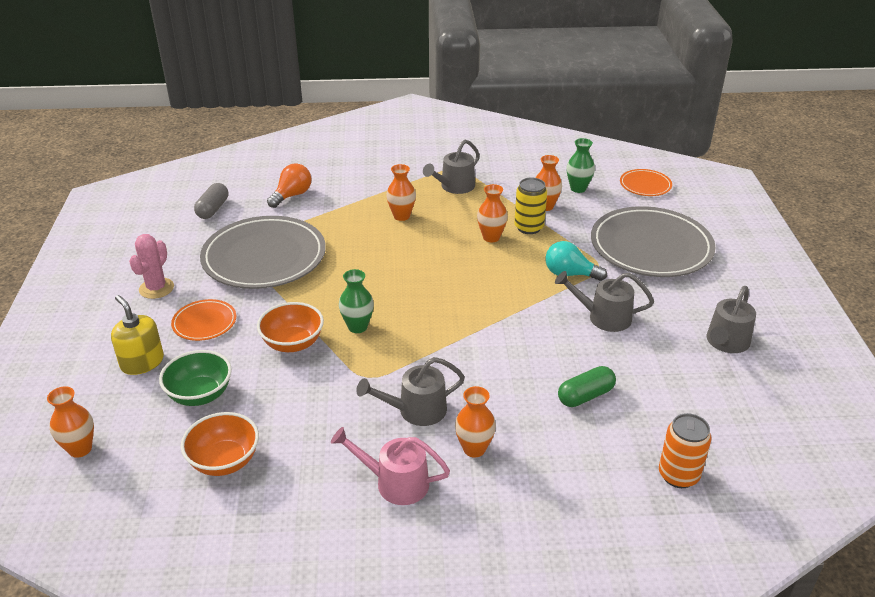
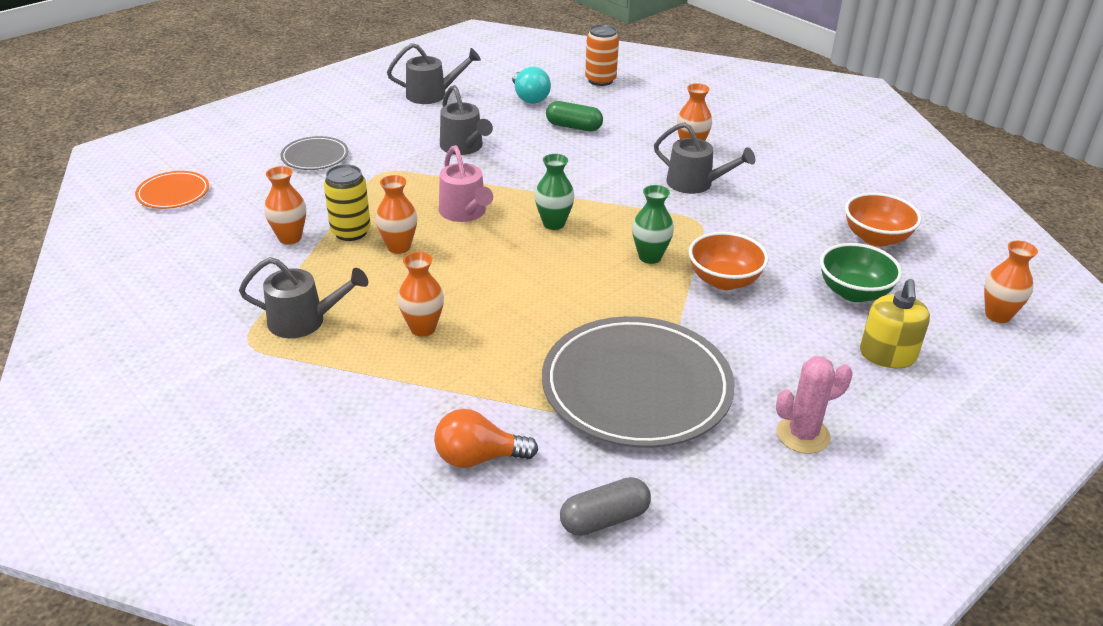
camera: 130 degrees left, 0 degrees up
(204, 322) = (786, 354): orange plate -> none
(395, 483) = (767, 163): pink watering can -> pink watering can (465, 213)
(570, 274) = (416, 181): turquoise light bulb -> turquoise light bulb (529, 98)
(578, 188) = (222, 231): green vase -> green vase (553, 224)
(651, 247) = (315, 156): grey plate -> grey plate, size x0.47

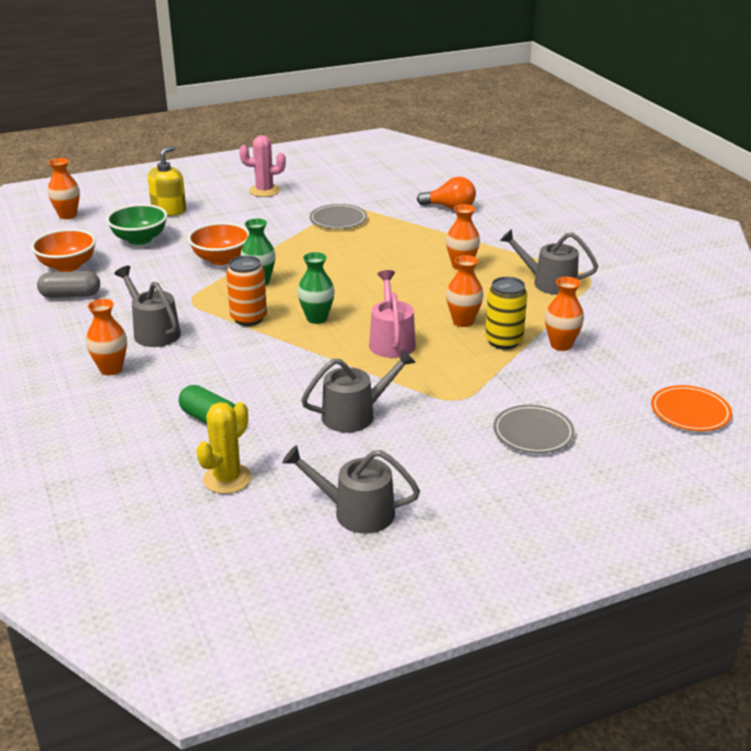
camera: 160 degrees left, 5 degrees down
(464, 147) = (355, 414): grey watering can -> grey watering can turned 75 degrees clockwise
(529, 98) = (227, 479): turquoise light bulb -> yellow cactus
(600, 80) = (104, 494): orange can -> orange can (248, 318)
(604, 519) = (396, 182): grey capsule -> grey capsule (70, 295)
(636, 387) = (338, 219): grey plate -> grey plate, size x0.47

